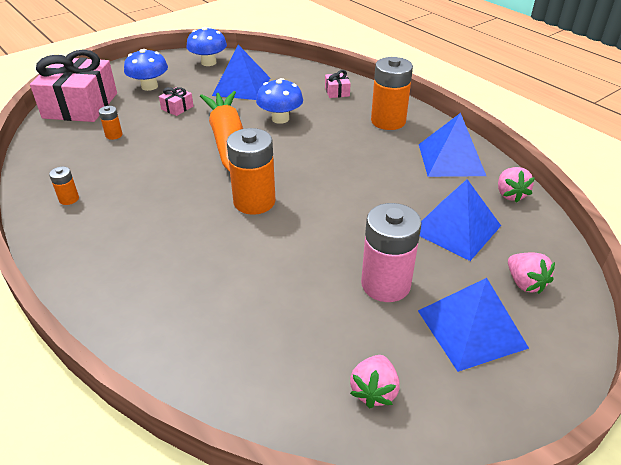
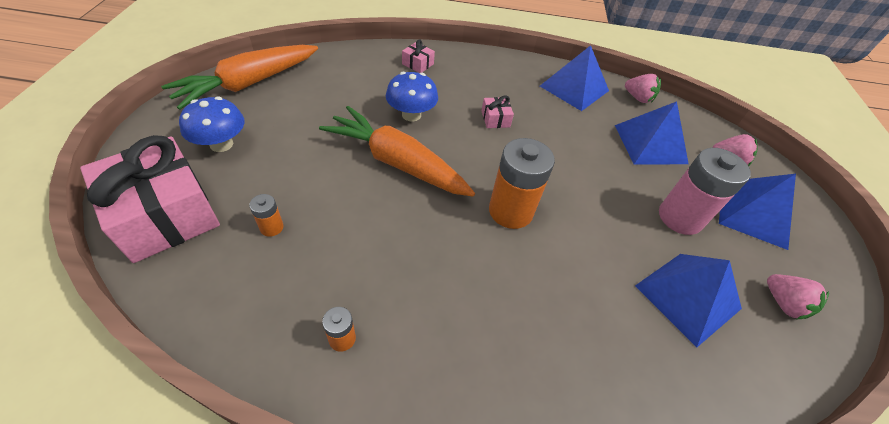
camera: 50 degrees left, 10 degrees up
(177, 108) = (295, 154): pink gift -> pink gift (495, 119)
(208, 62) = (249, 84): blue mushroom -> orange carrot
(241, 86) = (326, 97): blue pyramid -> blue pyramid (687, 297)
(388, 121) = (493, 75): orange battery -> none

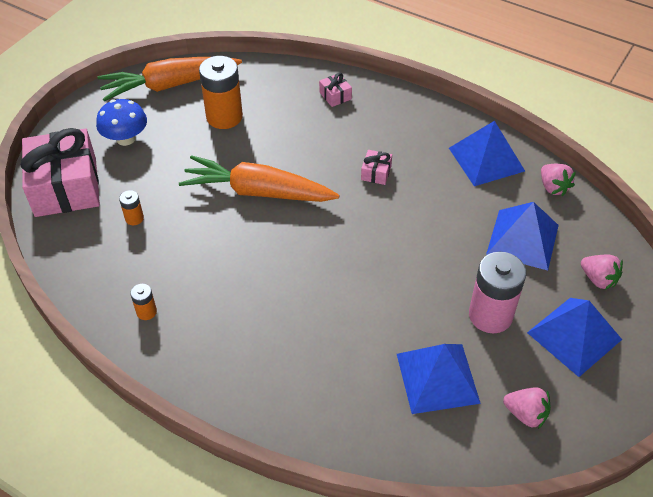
camera: 30 degrees right, 0 degrees up
(397, 163) = (258, 192): orange carrot -> orange carrot turned 45 degrees counterclockwise
(411, 115) = (297, 149): blue mushroom -> none
(510, 211) = (331, 261): orange battery -> orange battery (224, 117)
(783, 303) = (526, 414): pink strawberry -> pink strawberry turned 60 degrees counterclockwise

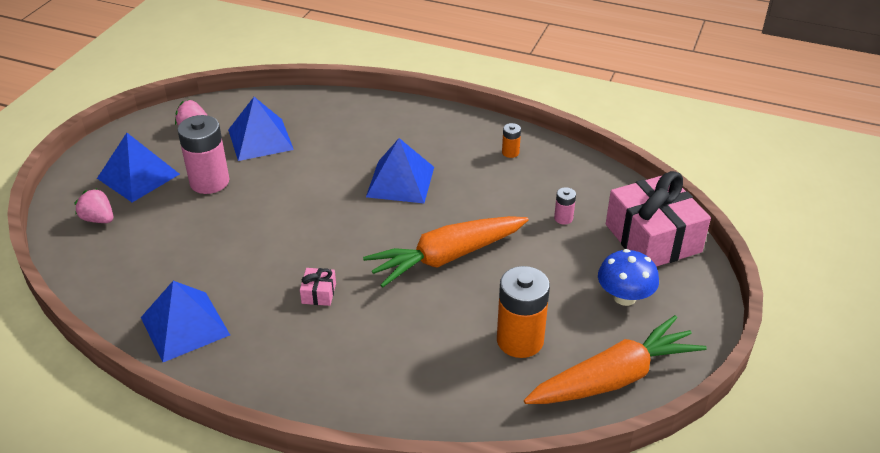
camera: 170 degrees right, 10 degrees down
(134, 218) = (563, 218): orange battery -> pink battery
(258, 192) = (447, 257): orange carrot -> orange carrot turned 150 degrees clockwise
(335, 96) = (382, 391): pink gift -> none
(523, 239) = (163, 245): blue pyramid -> blue pyramid (400, 181)
(553, 187) = (112, 302): pink strawberry -> none

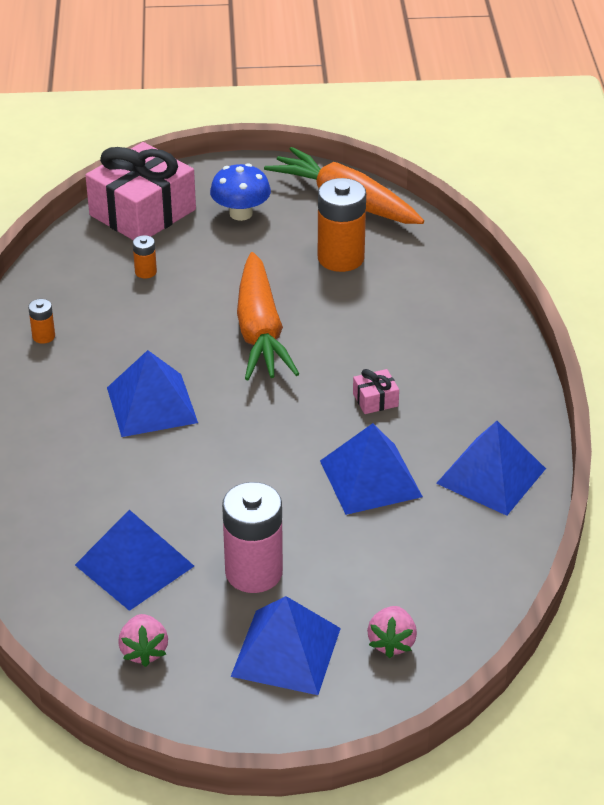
camera: 115 degrees left, 0 degrees up
(240, 260) = (370, 478): none -> blue pyramid
(447, 257) = (260, 331): orange carrot -> orange carrot turned 45 degrees clockwise
(563, 218) = (145, 272): pink battery -> orange battery

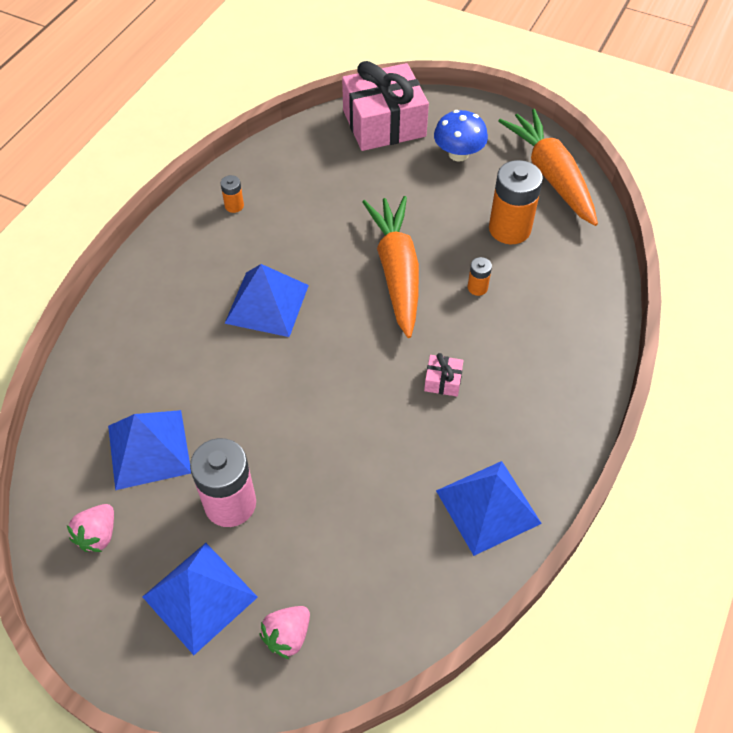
camera: 30 degrees right, 15 degrees up
(145, 272) = (348, 179): orange battery -> orange battery (477, 287)
(260, 331) = (397, 271): orange carrot -> orange carrot turned 150 degrees clockwise
(370, 478) = (385, 458): blue pyramid -> none

